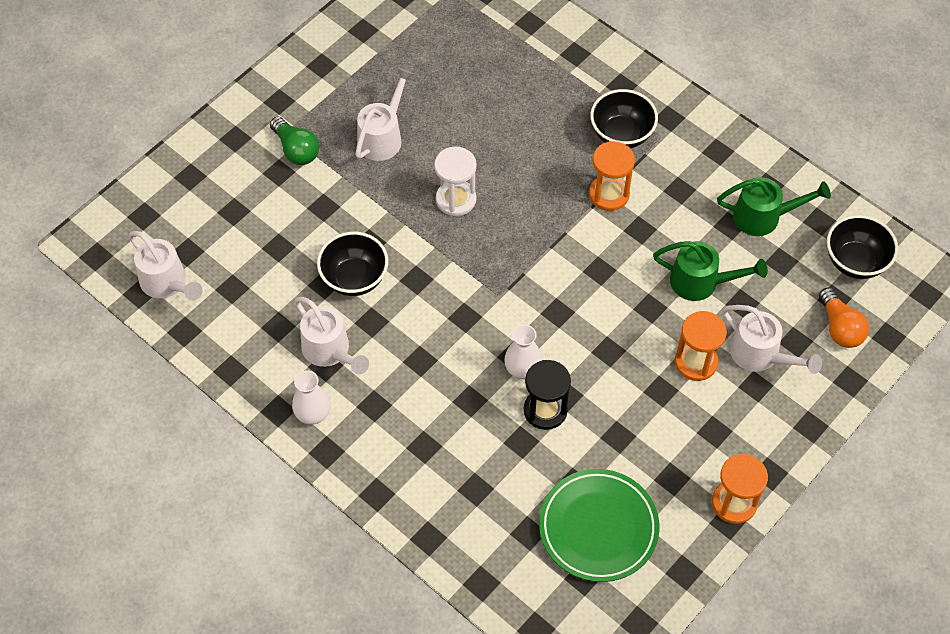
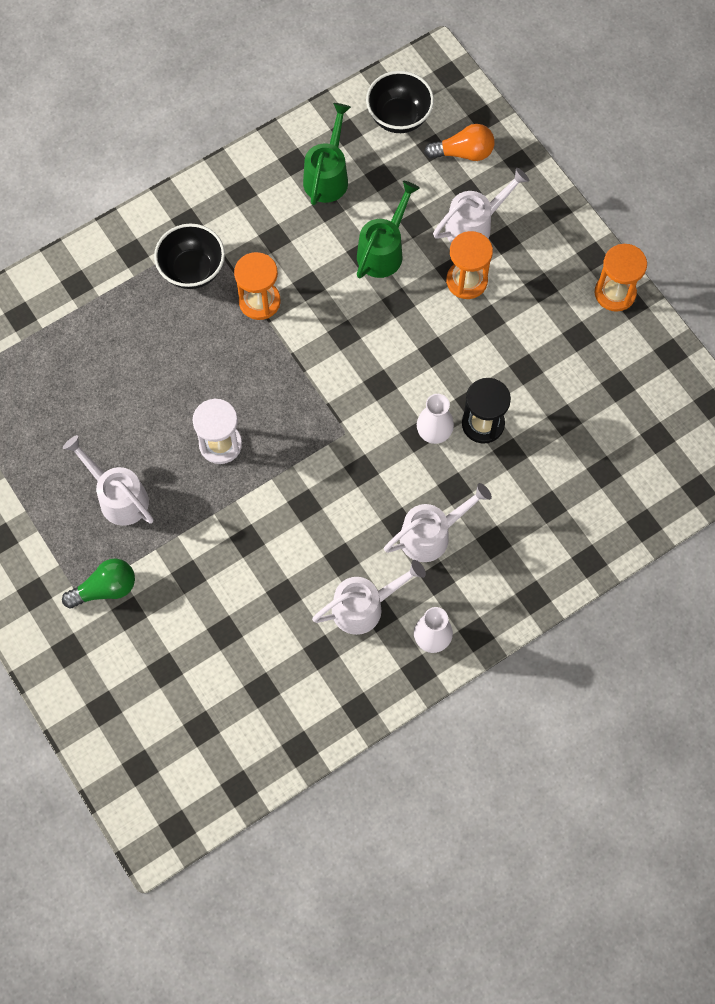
camera: 75 degrees left, 10 degrees up
(167, 283) = (235, 756): white watering can -> white watering can (432, 534)
(354, 278) = (286, 564): black bowl -> none
(598, 528) = (613, 411): green plate -> none

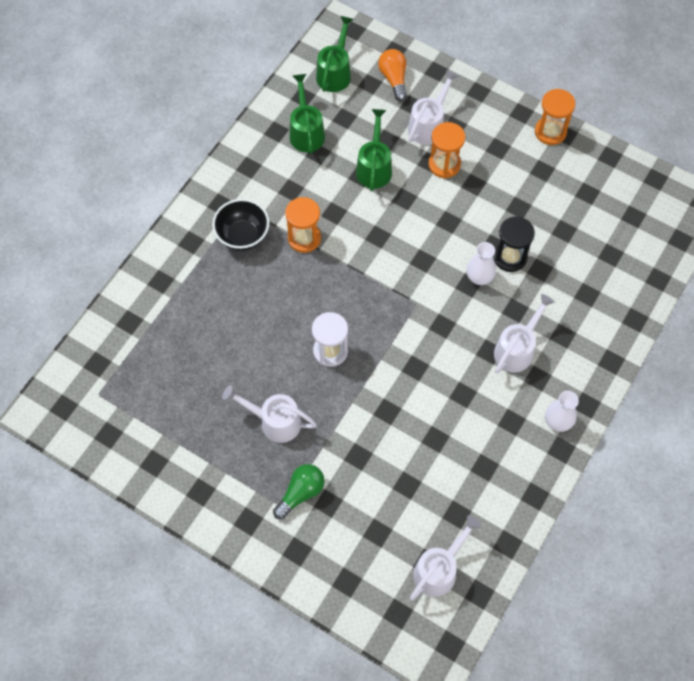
camera: 25 degrees left, 5 degrees down
(365, 606) = (498, 420): white watering can -> white watering can (439, 569)
(399, 117) = (335, 72): black bowl -> green watering can
(463, 153) = (394, 79): orange light bulb -> orange light bulb turned 75 degrees counterclockwise

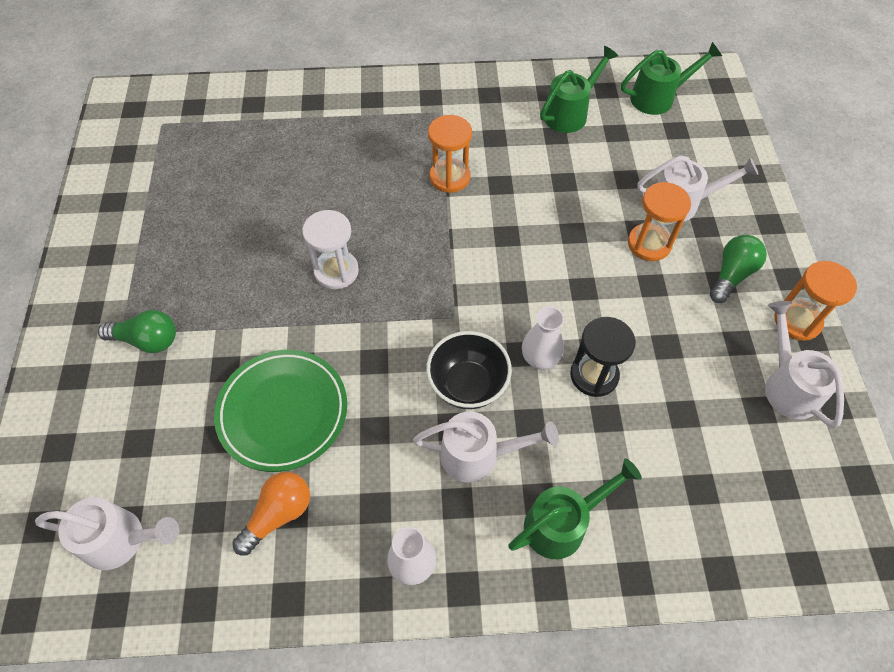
camera: 55 degrees right, 5 degrees down
(243, 236) = (410, 131): black bowl -> black bowl (468, 385)
(274, 421) = (219, 269): white watering can -> white watering can (787, 385)
(374, 167) = (585, 187): green watering can -> green watering can (563, 523)
(394, 79) = (703, 145): orange light bulb -> orange light bulb (278, 514)
(414, 438) = (283, 412): none -> green plate
(497, 139) = (731, 275): none -> green light bulb

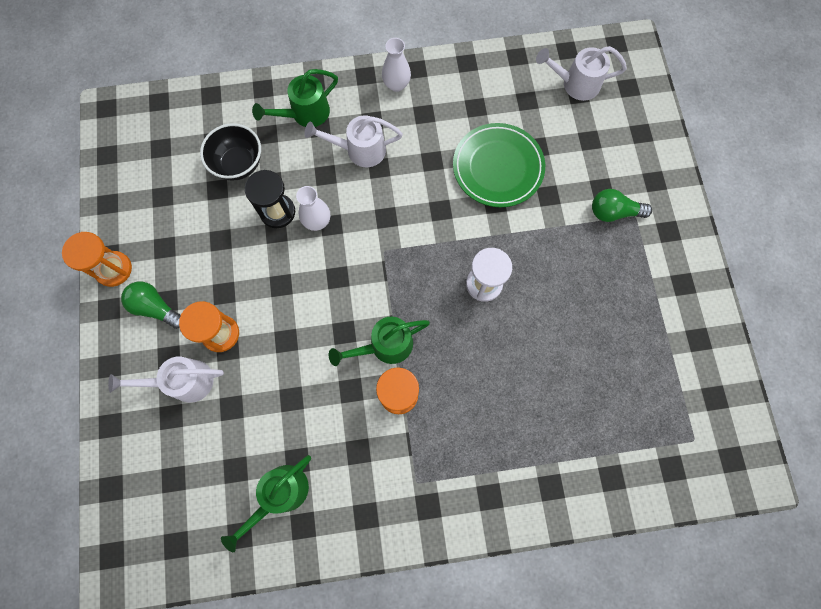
camera: 175 degrees right, 15 degrees up
(278, 514) = (484, 105): orange light bulb -> none
(468, 385) = (370, 197): black bowl -> black bowl (239, 164)
(658, 97) = (184, 527): green watering can -> green watering can (385, 345)
(731, 275) = (156, 308): green light bulb -> green light bulb turned 90 degrees clockwise
(787, 385) = (136, 216): white watering can -> none

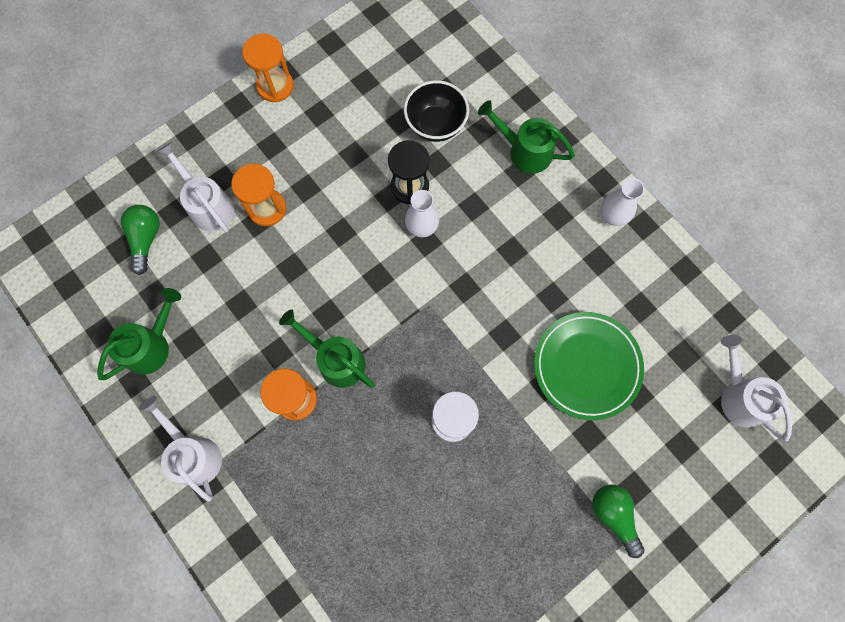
camera: 60 degrees right, 0 degrees up
(156, 308) = (260, 141): green light bulb -> green light bulb (146, 239)
(280, 494) = (152, 345): green watering can -> green watering can turned 120 degrees clockwise
(359, 150) = (519, 222): white watering can -> white watering can (194, 453)

